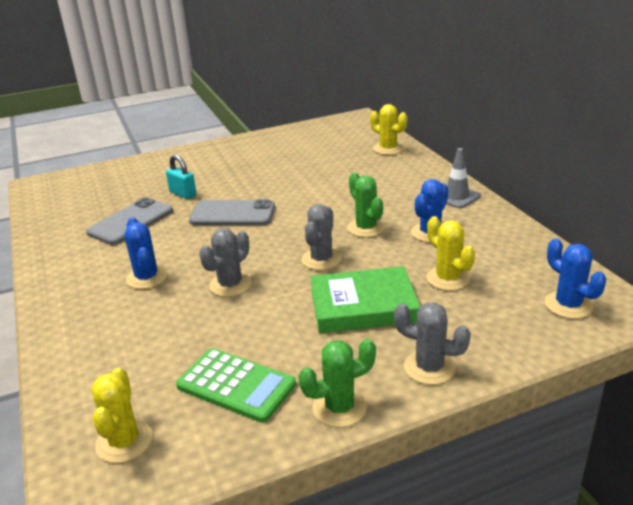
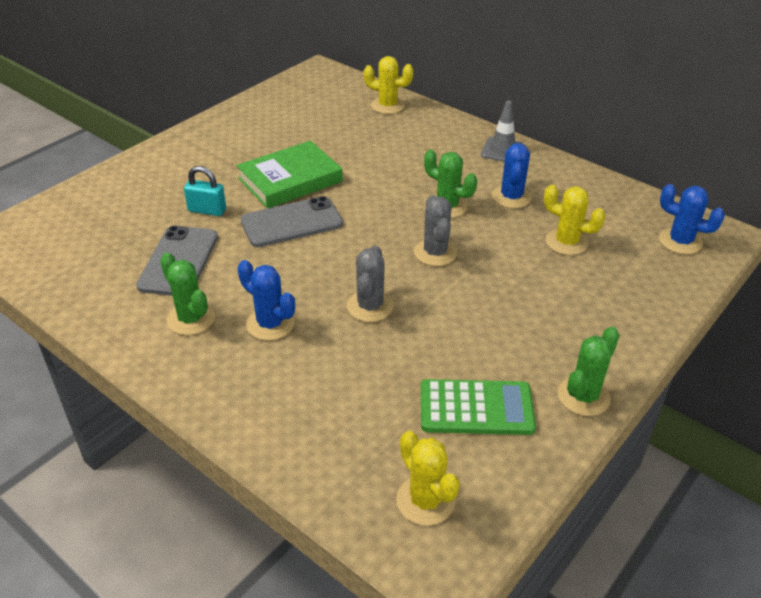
camera: 30 degrees left, 10 degrees up
(99, 260) = (191, 319): none -> green cactus
(363, 306) = (518, 291): green book -> green book (290, 180)
(429, 367) = (622, 334): grey cactus -> none

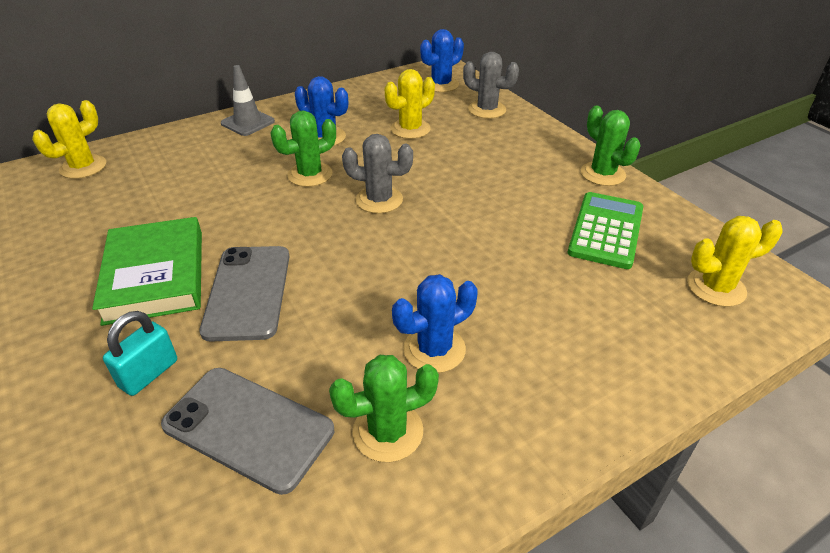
camera: 70 degrees left, 0 degrees up
(370, 306) = (440, 262): grey cactus -> grey cactus (487, 110)

